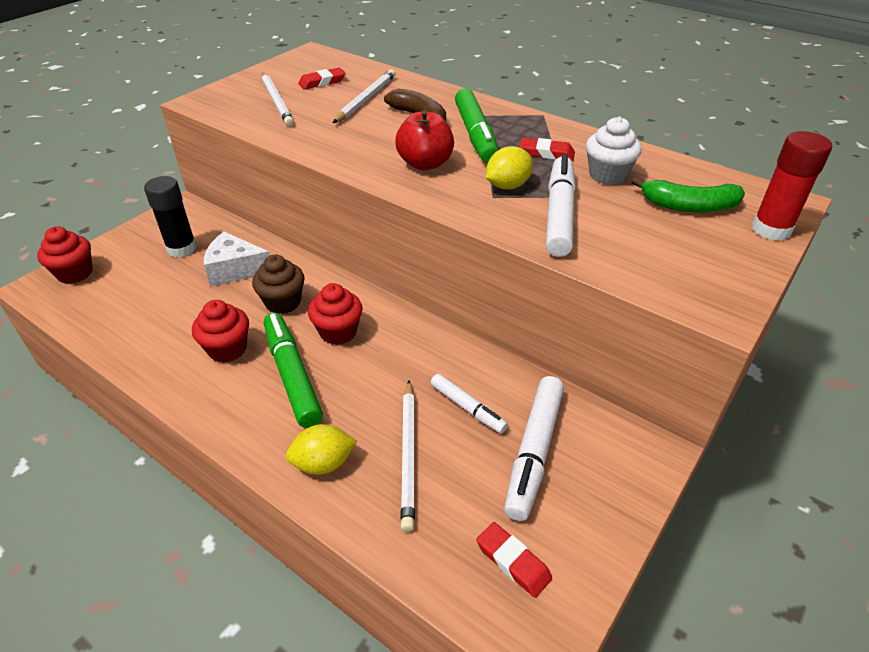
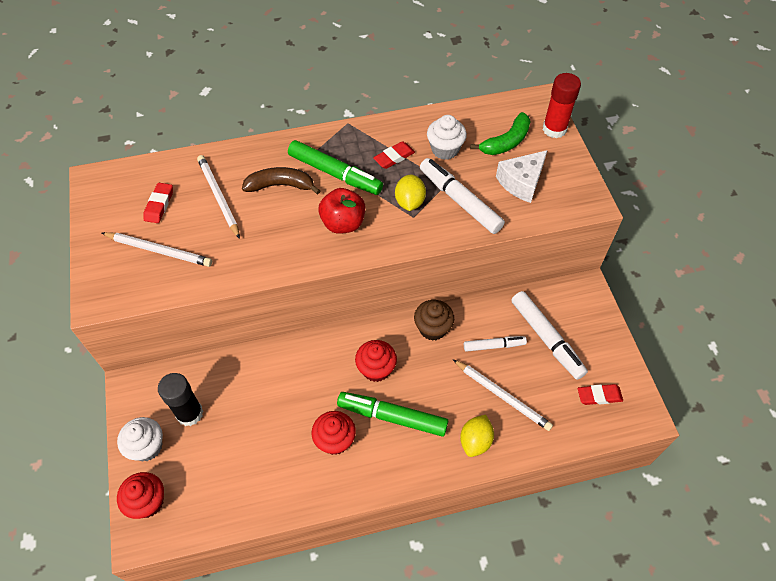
camera: 50 degrees left, 15 degrees up
(130, 245) = (147, 447): none -> white cupcake
(235, 270) = (252, 392): white cheese -> white cheese (521, 182)
(283, 302) = (317, 383): brown cupcake -> brown cupcake (432, 328)

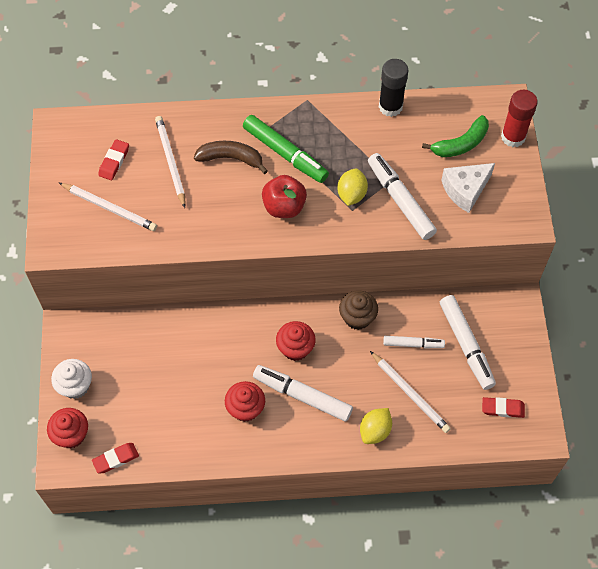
camera: 10 degrees right, 5 degrees up
(189, 413) = (117, 362): black glue stick -> black glue stick (390, 106)
(392, 416) = (302, 395): green marker -> white marker
(394, 157) = (346, 144): red eraser -> red eraser (116, 459)
(445, 149) = (397, 143): white cupcake -> none

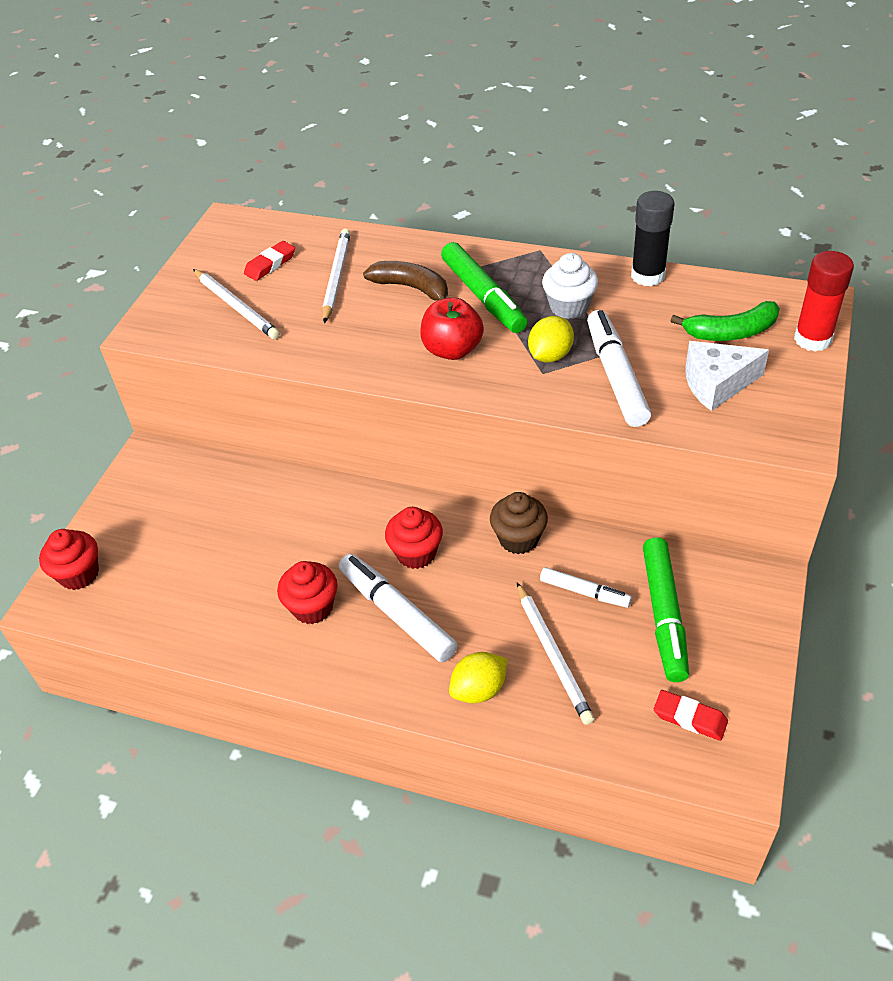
camera: 25 degrees right, 15 degrees down
(75, 386) = (118, 520): white cupcake -> white cupcake (569, 307)
(116, 459) = (114, 619): red eraser -> none
(466, 345) = (664, 615): white marker -> green marker

